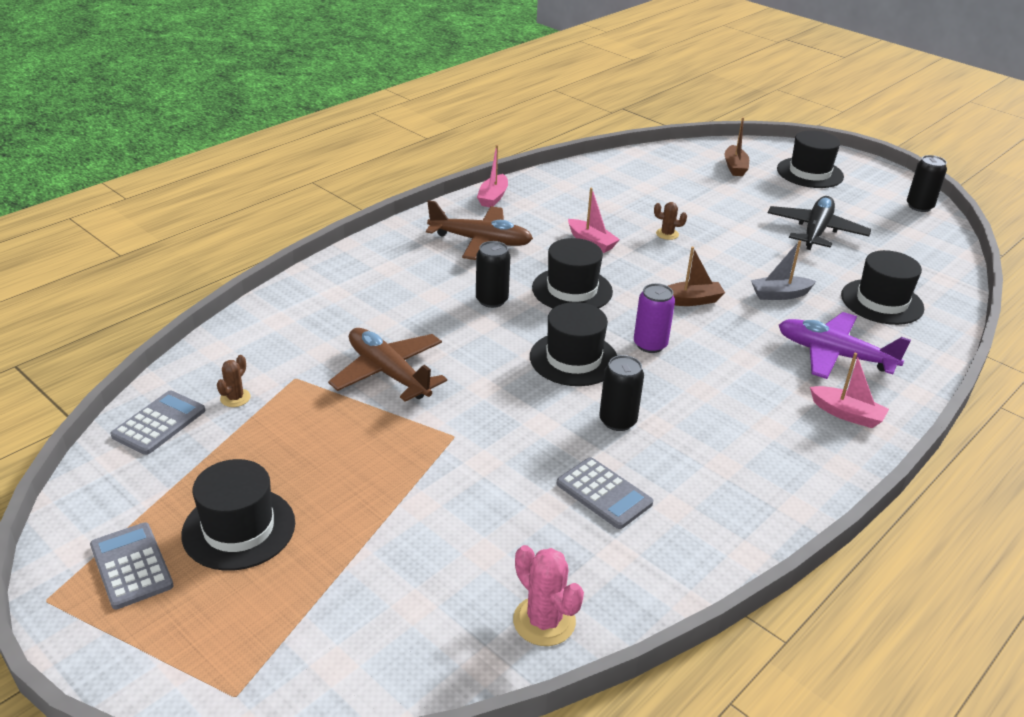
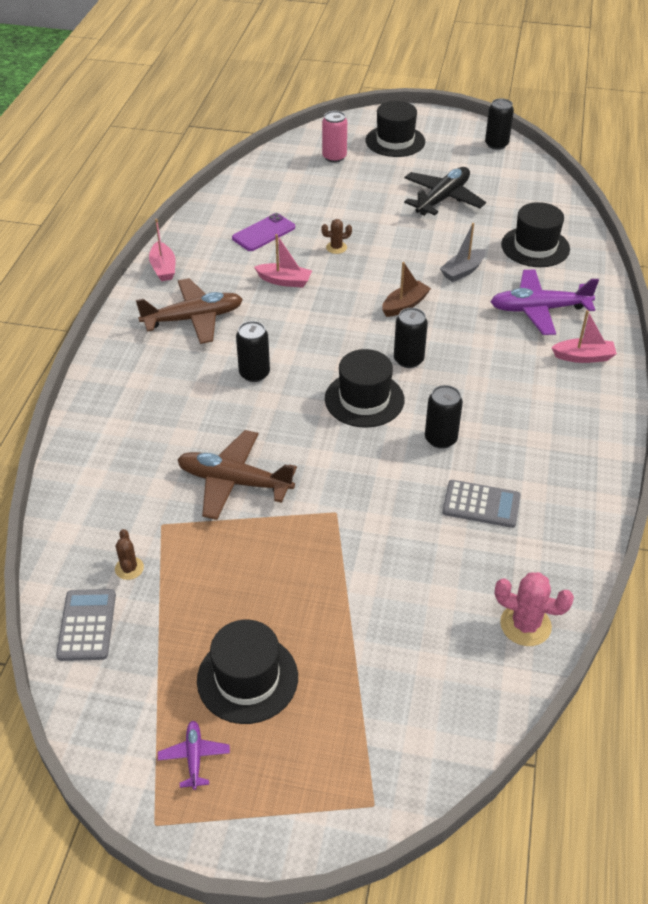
camera: 30 degrees left, 10 degrees up
(131, 566) = (194, 757): grey calculator -> purple plane
(572, 290) = (308, 335): black hat -> none
(609, 201) = (263, 233): none -> purple phone
(650, 345) = (408, 360): purple can -> black can
(735, 167) = (334, 157): brown boat -> pink can
(816, 231) = (443, 199): black plane -> black plane turned 45 degrees clockwise

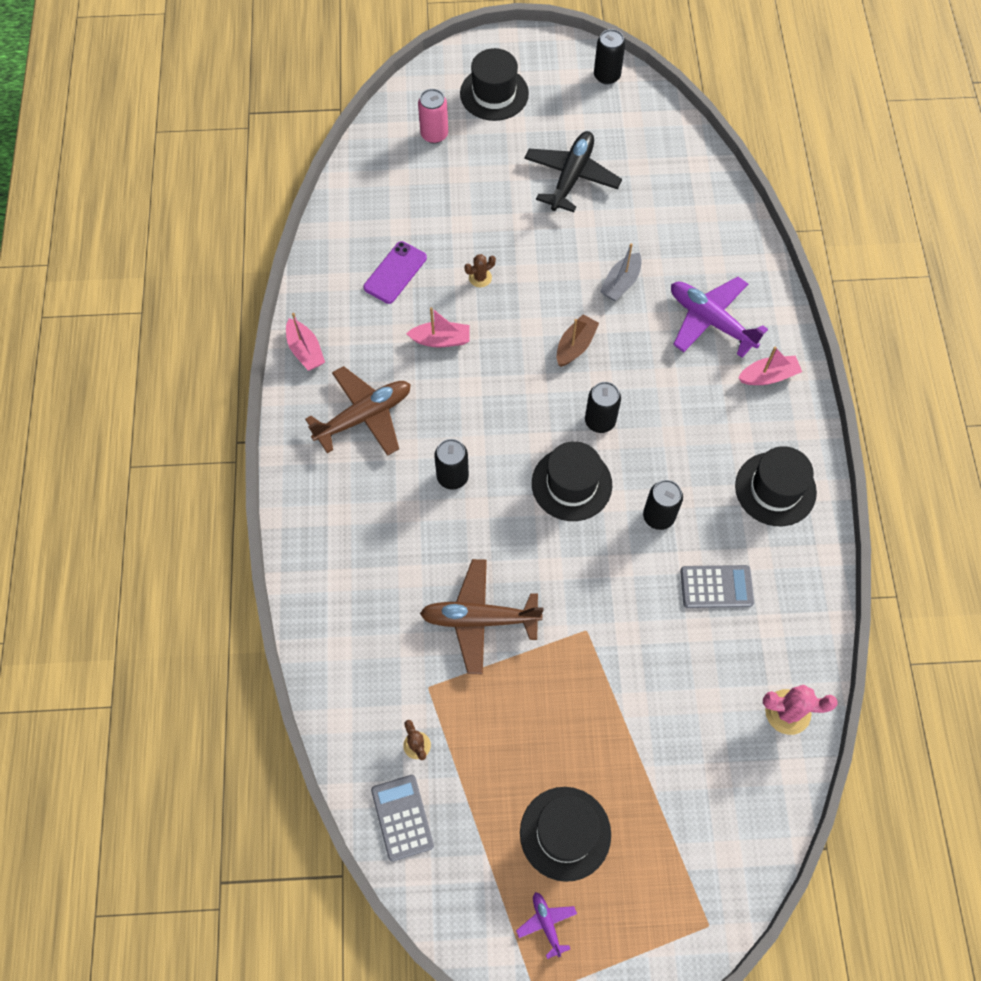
camera: 15 degrees left, 20 degrees up
(535, 247) = (686, 230): black hat -> black hat (775, 489)
(539, 309) = (710, 321): purple plane -> purple plane turned 60 degrees clockwise

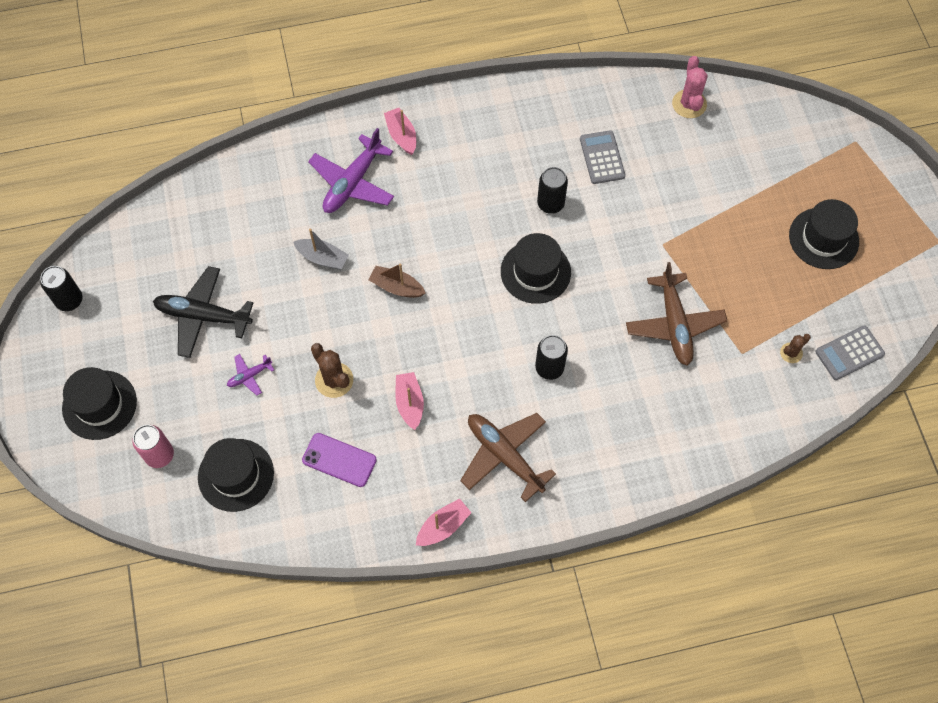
camera: 100 degrees left, 0 degrees up
(480, 278) = (334, 380): brown cactus -> brown cactus, size x1.69
(546, 923) = (890, 242): purple plane -> purple plane (249, 376)
(600, 421) = (470, 258): black can -> none
(775, 489) = (507, 123): black hat -> black hat (236, 475)

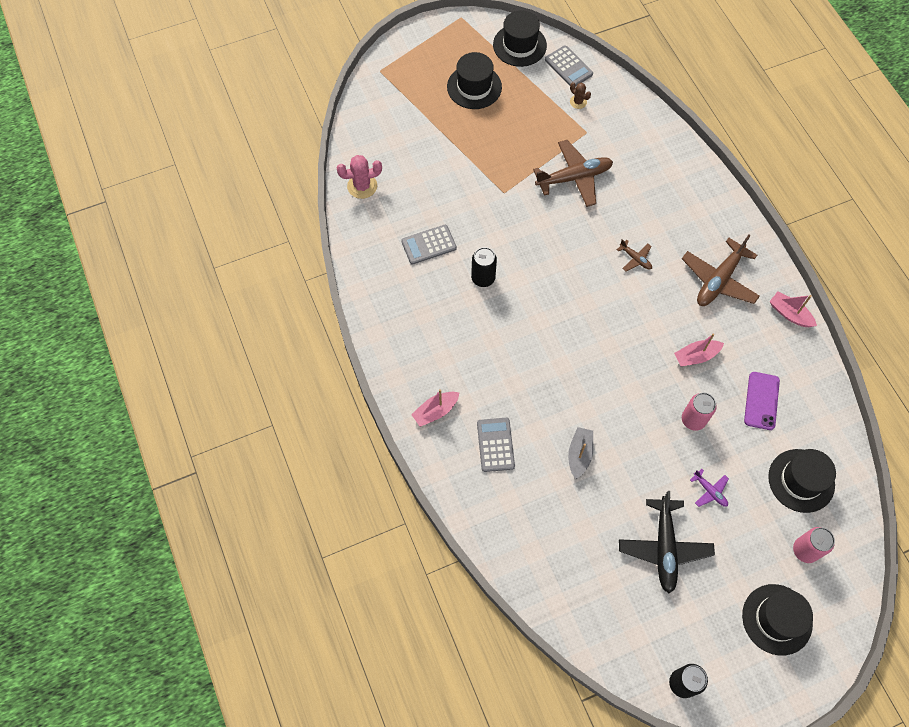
camera: 100 degrees left, 0 degrees up
(334, 380) = (693, 419): brown cactus -> pink can
(352, 183) = (495, 445): purple plane -> grey calculator
(396, 287) = (593, 386): brown boat -> none
(535, 272) = (551, 280): black hat -> black hat (519, 45)
(549, 368) = (635, 259): black can -> brown plane

